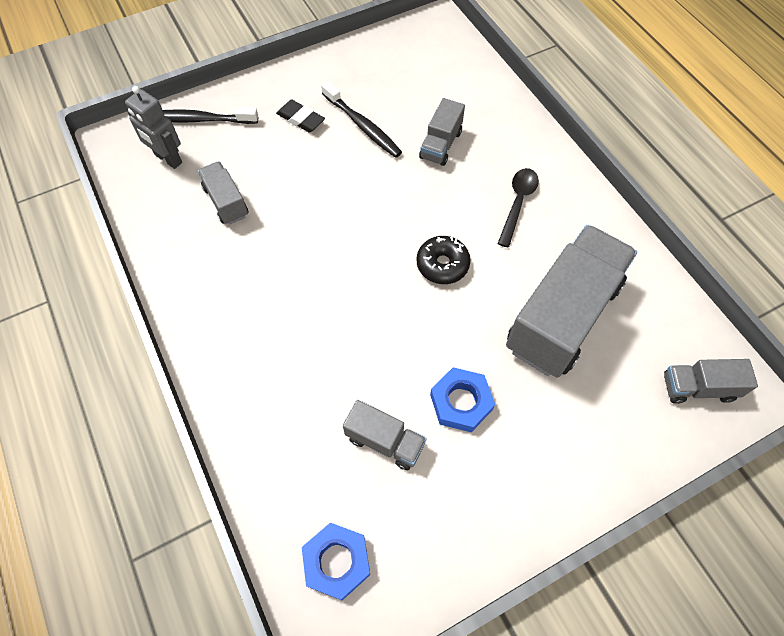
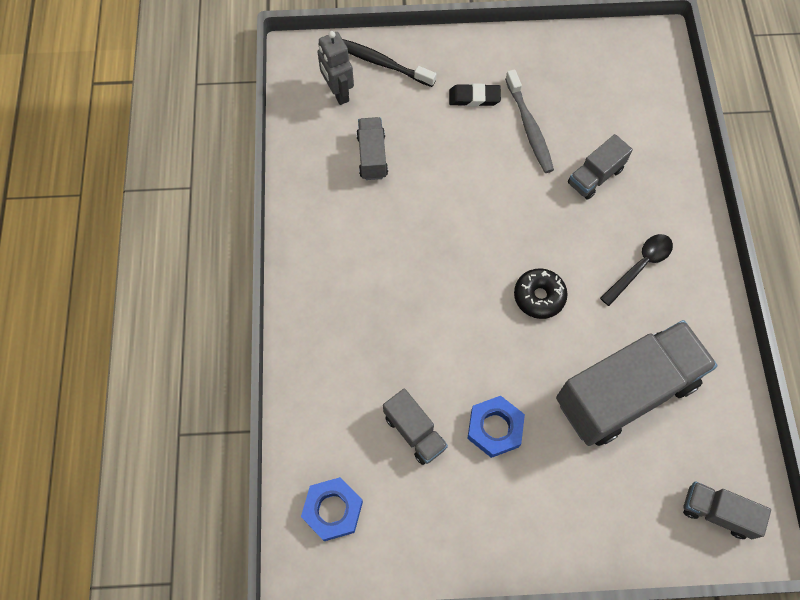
camera: 25 degrees right, 5 degrees up
(301, 119) = (474, 97): black eraser -> black eraser turned 60 degrees counterclockwise
(362, 126) = (529, 127): black toothbrush -> grey toothbrush

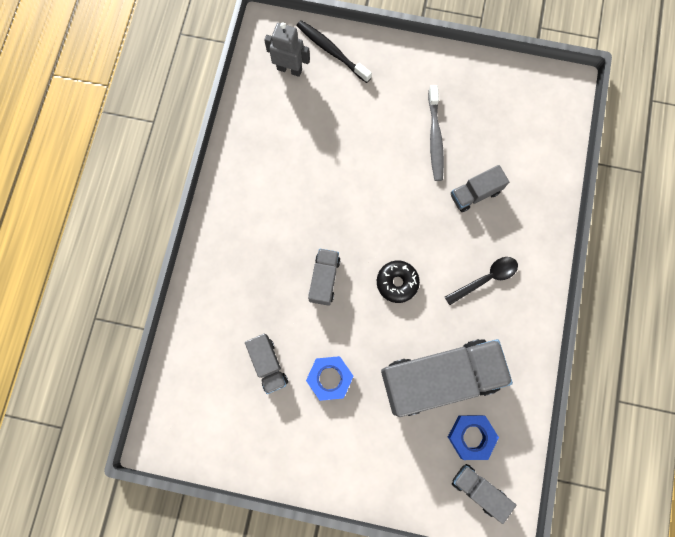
camera: 15 degrees right, 10 degrees up
(332, 510) = (190, 407): blue nut -> blue nut (471, 436)
(338, 93) = (289, 69): grey robot -> grey robot turned 120 degrees clockwise
(372, 156) = (301, 131): grey truck -> grey truck (324, 279)
(474, 97) = (398, 100): black eraser -> none

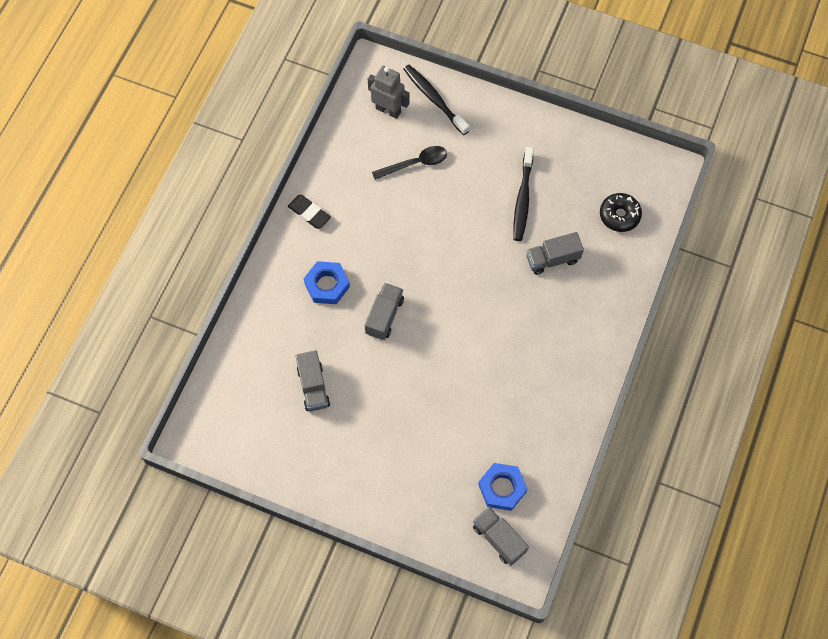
camera: 10 degrees right, 10 degrees down
(232, 186) = (309, 213): none -> black eraser
(330, 378) = (372, 410): blue nut -> blue nut (327, 285)
(397, 283) = (456, 331): black donut -> black donut (619, 215)
(435, 138) = (523, 199): grey toothbrush -> black toothbrush
(439, 378) = (481, 428): grey truck -> none
(485, 279) = (547, 342): black spoon -> black spoon (415, 163)

